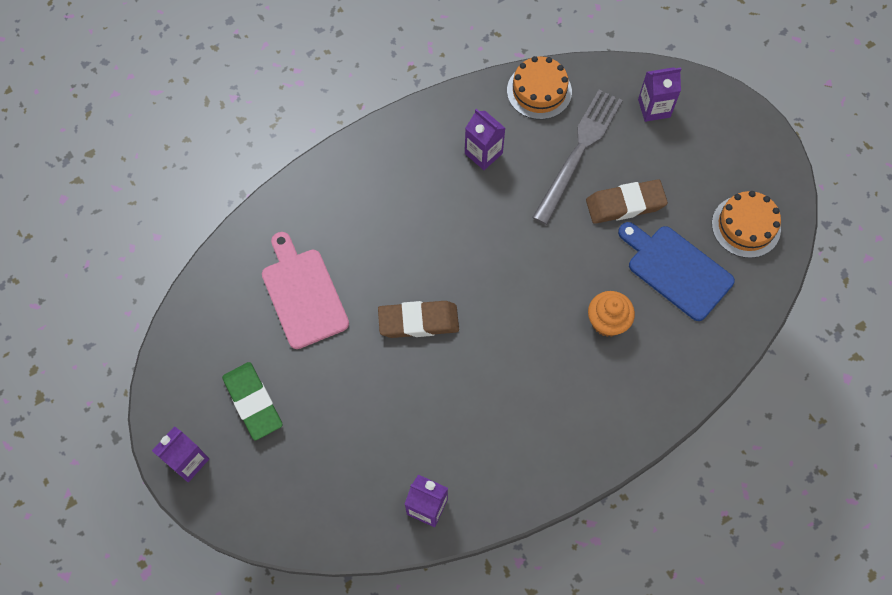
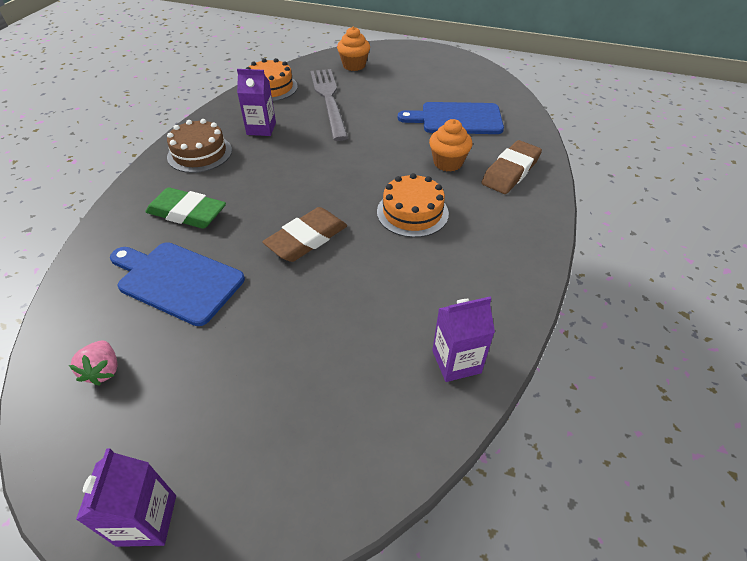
camera: 40 degrees left, 20 degrees down
(217, 339) = (103, 370): none -> pink strawberry
(253, 402) = (191, 399): green eraser -> green eraser (187, 213)
(303, 294) = (177, 281): pink cutting board -> blue cutting board
(408, 153) = (199, 153): none -> brown cake
(625, 204) = (387, 107): brown eraser -> brown eraser (510, 171)
(654, 108) = (354, 65): purple carton -> orange cupcake
(746, 226) = (469, 84): orange cake -> orange cake (412, 212)

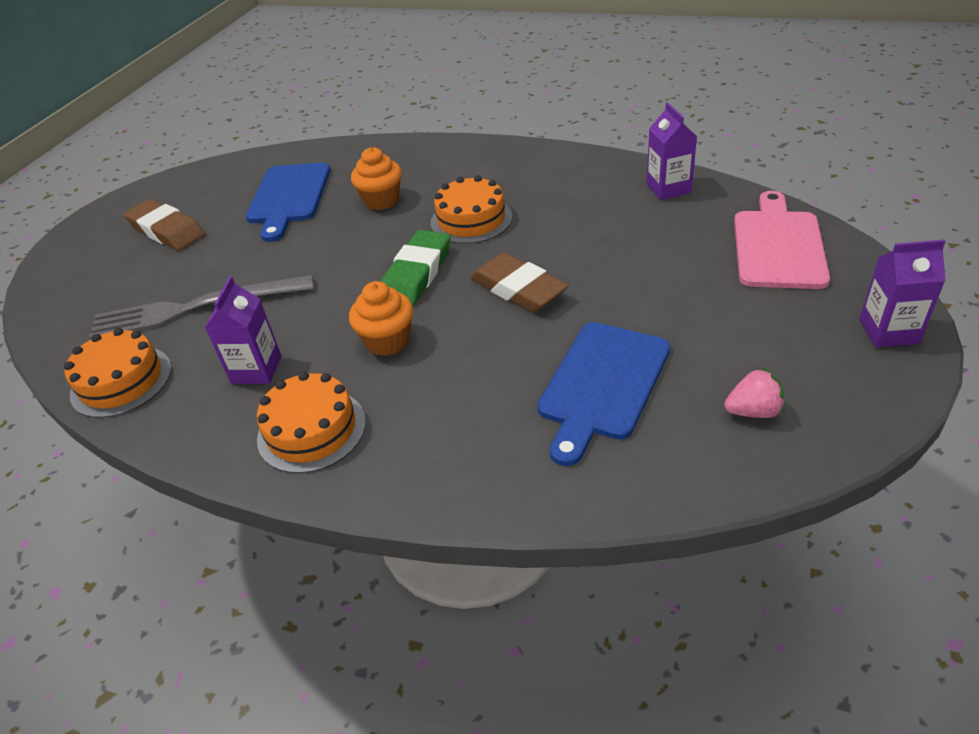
camera: 85 degrees left, 5 degrees down
(187, 213) = (467, 408): green eraser -> green eraser (417, 273)
(199, 153) = (311, 430): brown cake -> orange cake
(325, 449) = (778, 245): none -> pink cutting board
(354, 65) = (93, 293): orange cupcake -> orange cupcake (387, 341)
(510, 171) = (404, 163): brown eraser -> brown eraser (167, 230)

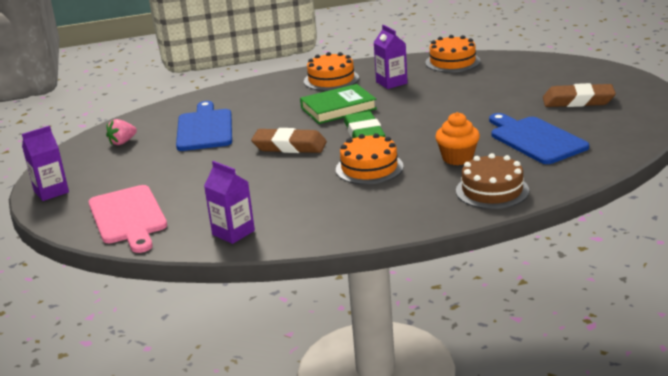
camera: 145 degrees right, 15 degrees down
(195, 308) = (472, 86): grey fork -> none
(387, 341) = (338, 108): orange cupcake -> green book
(408, 157) = (492, 190): none -> brown cake

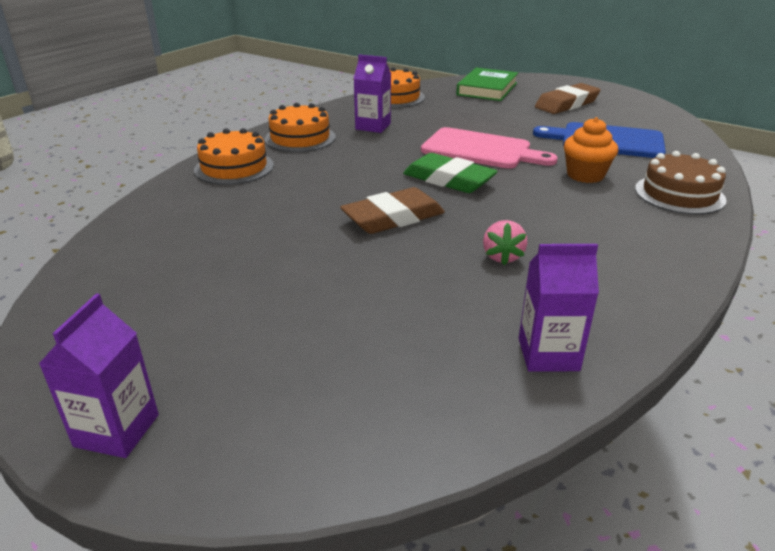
camera: 45 degrees left, 5 degrees up
(122, 142) = (128, 292): pink strawberry -> pink strawberry (502, 257)
(128, 217) = (351, 407): pink cutting board -> pink cutting board (481, 150)
(204, 129) = (236, 232): blue cutting board -> none
(338, 108) = (367, 163): green book -> green book (487, 89)
(369, 168) = (528, 211): orange cake -> orange cake (234, 167)

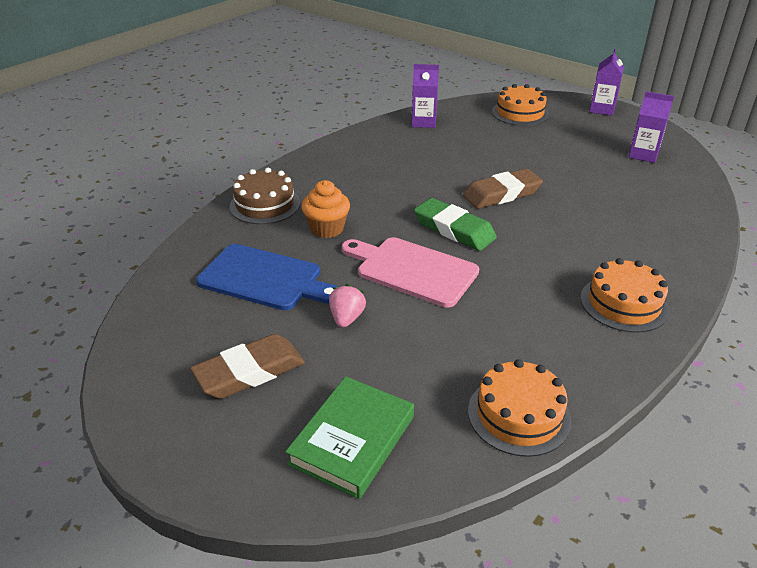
camera: 175 degrees left, 5 degrees up
(234, 167) = (666, 256): orange cake -> orange cake (520, 113)
(373, 126) = (539, 325): purple carton -> purple carton (643, 154)
(502, 257) = (429, 164): pink strawberry -> pink strawberry (346, 318)

